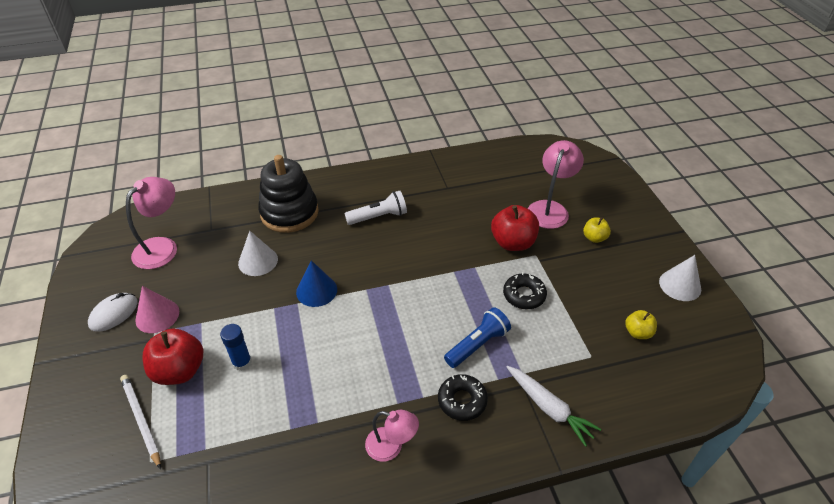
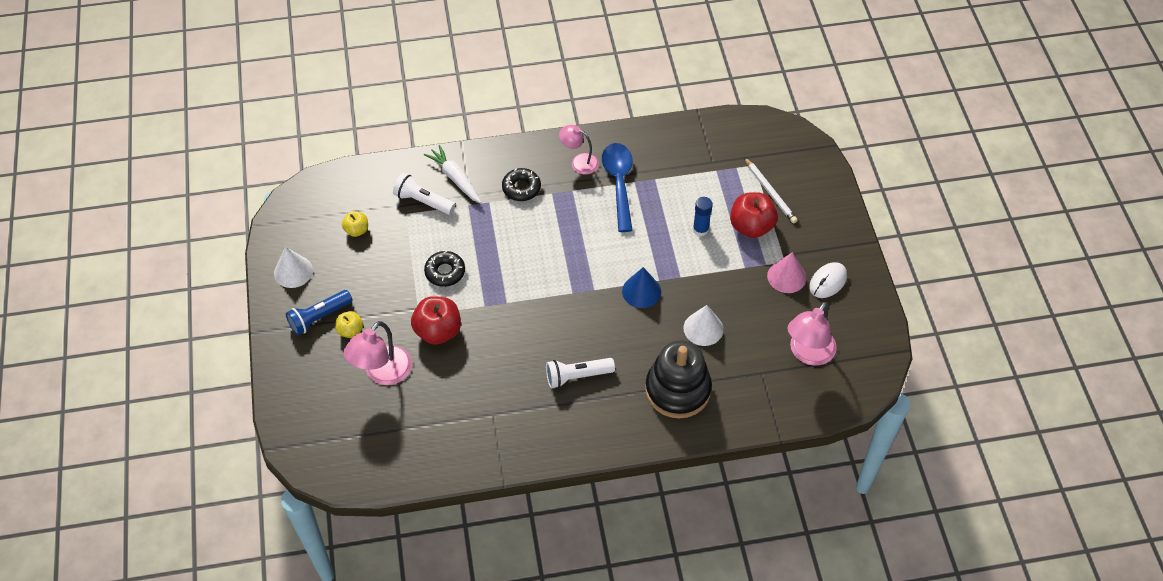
camera: 175 degrees left, 10 degrees up
(337, 417) = (619, 183): none -> blue spoon
(477, 344) = (499, 230): blue flashlight -> blue flashlight (319, 317)
(577, 373) = (423, 201): none -> white flashlight

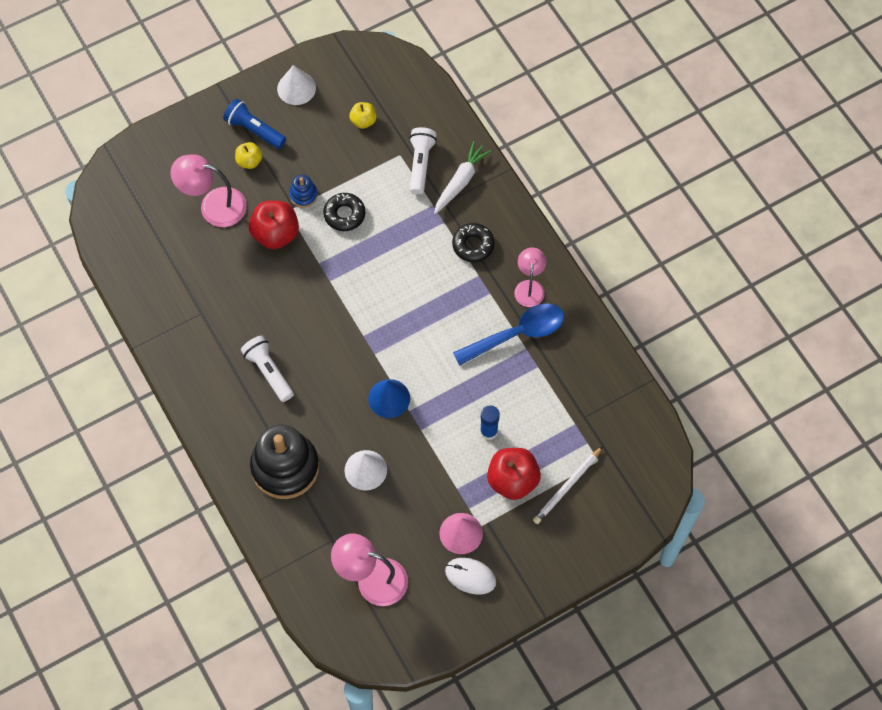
camera: 70 degrees right, 10 degrees up
(409, 298) = (303, 195): none -> blue stacking toy

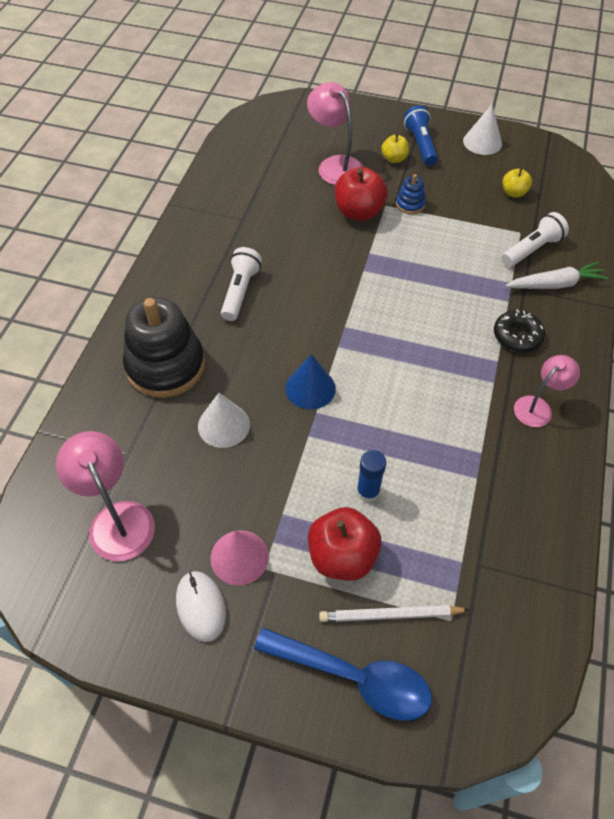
camera: 45 degrees right, 10 degrees down
(344, 215) = (428, 237): black donut -> none
(517, 334) = (485, 434): blue spoon -> blue spoon (354, 677)

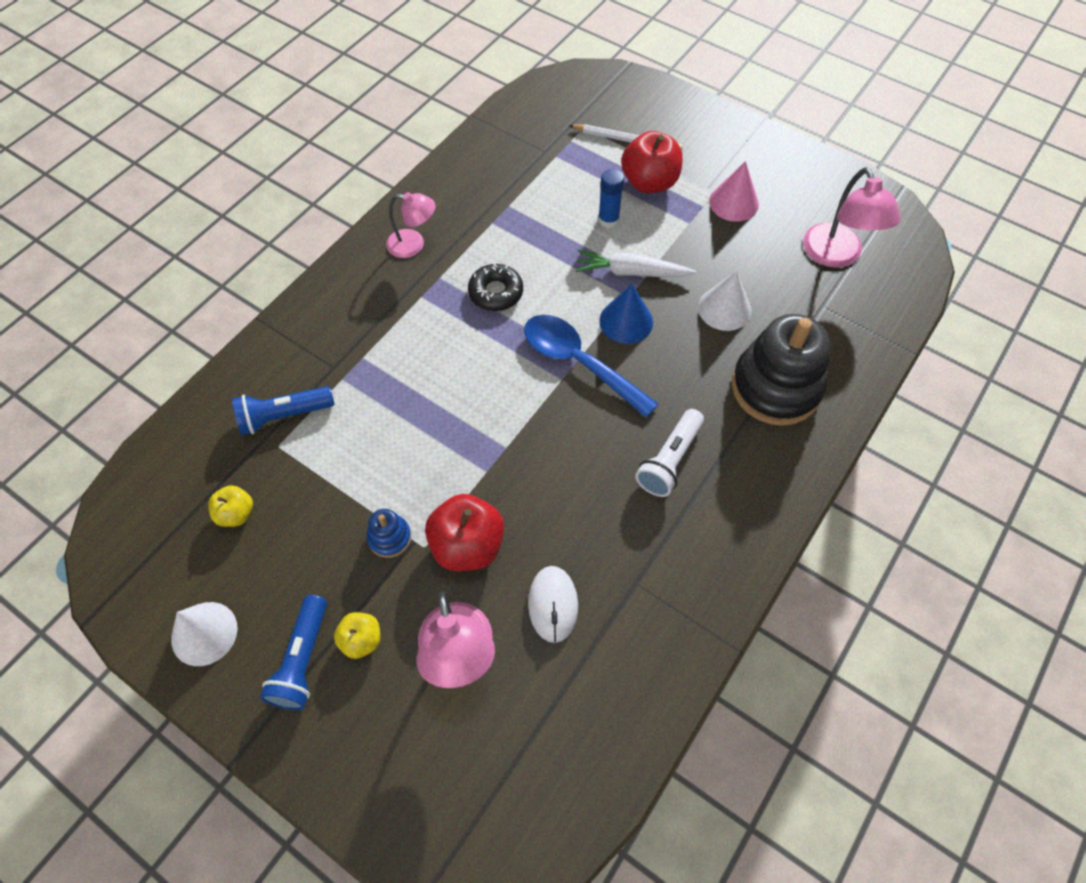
camera: 160 degrees left, 5 degrees up
(201, 606) = (771, 180): white mouse -> white mouse (553, 604)
(354, 677) = (668, 116): blue spoon -> blue spoon (579, 363)
(517, 336) = (382, 316): black donut -> black donut (496, 292)
(531, 249) = (284, 416): white flashlight -> blue flashlight
(538, 407) = (413, 245): pink lamp -> pink lamp turned 150 degrees counterclockwise
(555, 284) = (294, 362): white carrot -> white carrot (631, 272)

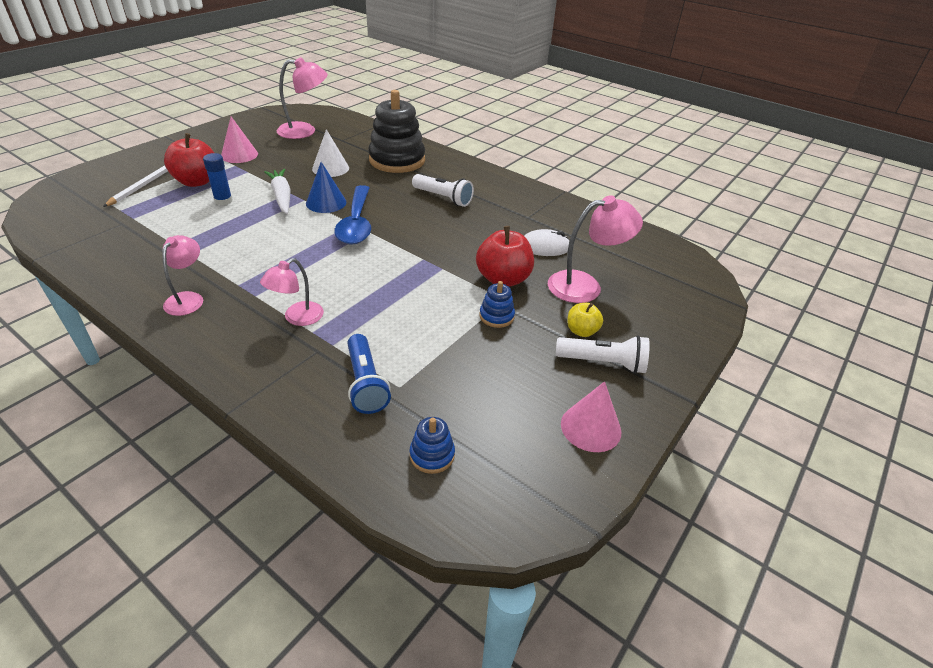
camera: 90 degrees left, 20 degrees down
(188, 482) = (432, 455): none -> blue stacking toy
(204, 633) = (591, 427): white cone -> pink cone
(236, 514) = (471, 413): yellow apple -> none
(303, 660) = (603, 362): blue flashlight -> white flashlight
(384, 340) = (297, 318): none -> pink lamp
(496, 292) = (271, 255): black donut -> none
(579, 363) = (356, 223): blue spoon -> blue spoon turned 45 degrees counterclockwise
(631, 272) = (282, 196): white carrot -> white carrot turned 150 degrees clockwise

